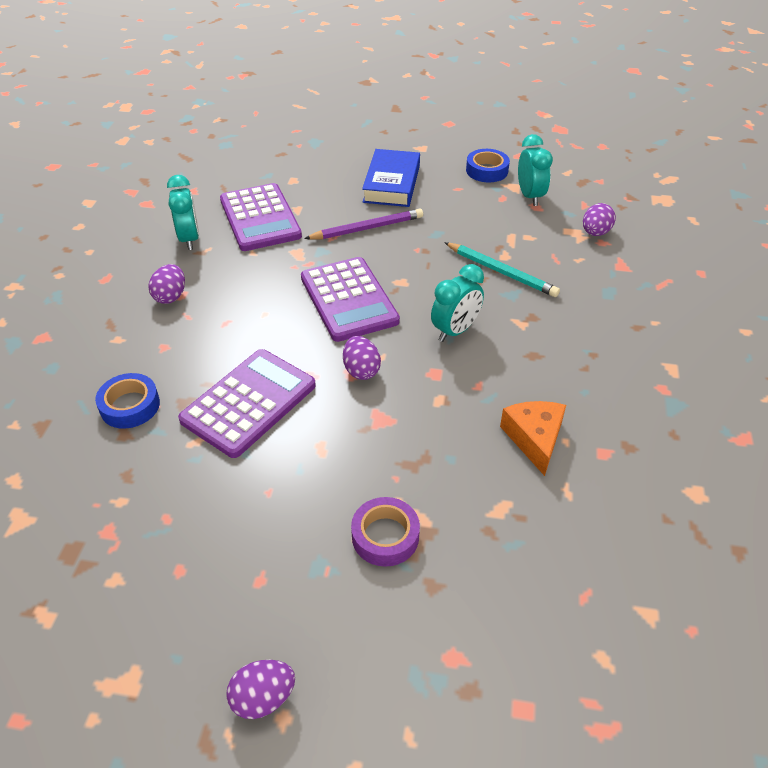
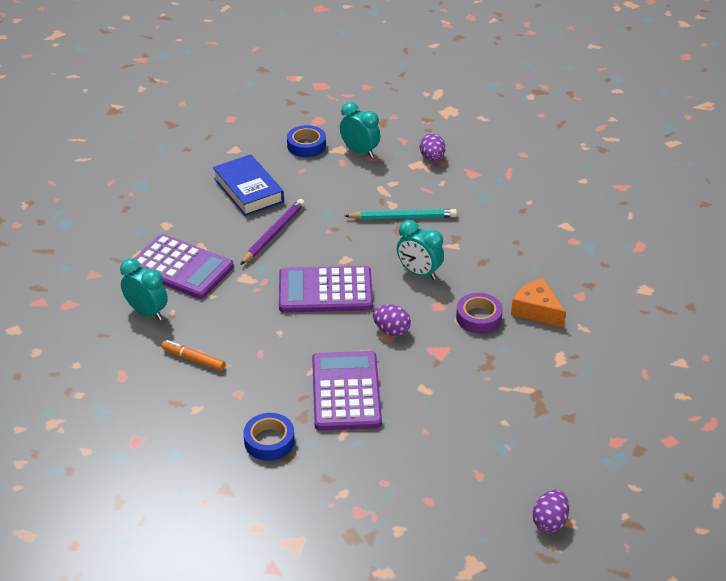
camera: 40 degrees left, 5 degrees down
(170, 296) = (193, 359): purple egg -> orange marker
(348, 300) = (325, 291): purple calculator -> purple calculator turned 150 degrees clockwise
(385, 536) = (517, 410): purple tape -> purple tape (478, 317)
(455, 331) = (419, 272): turquoise clock -> turquoise clock turned 120 degrees clockwise

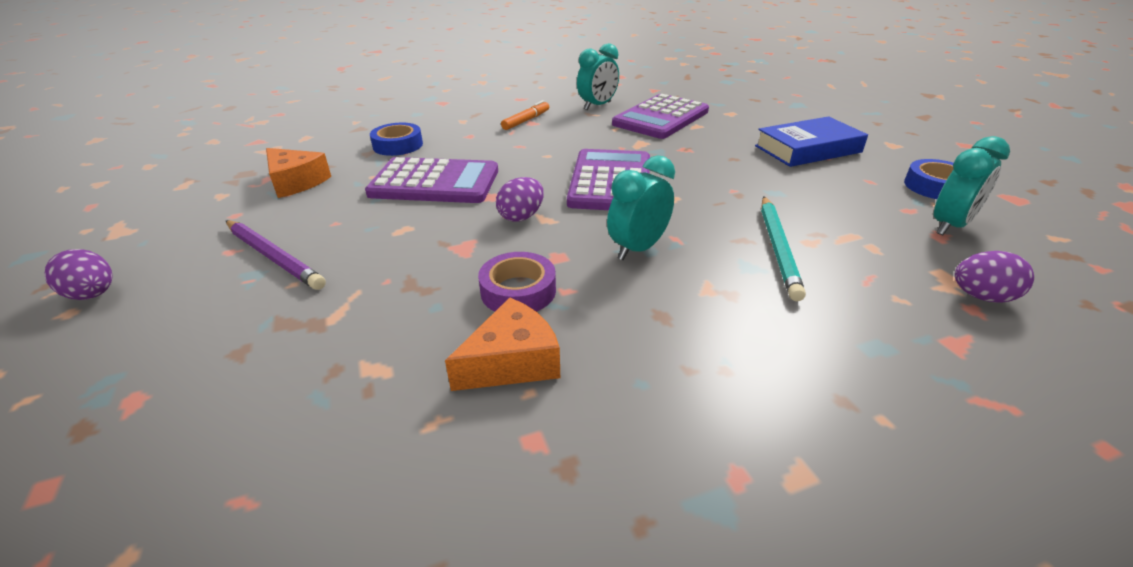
camera: 100 degrees right, 5 degrees down
(273, 233) = (722, 159): purple pencil -> purple pencil (274, 257)
(363, 486) = (296, 182): none -> orange cheese

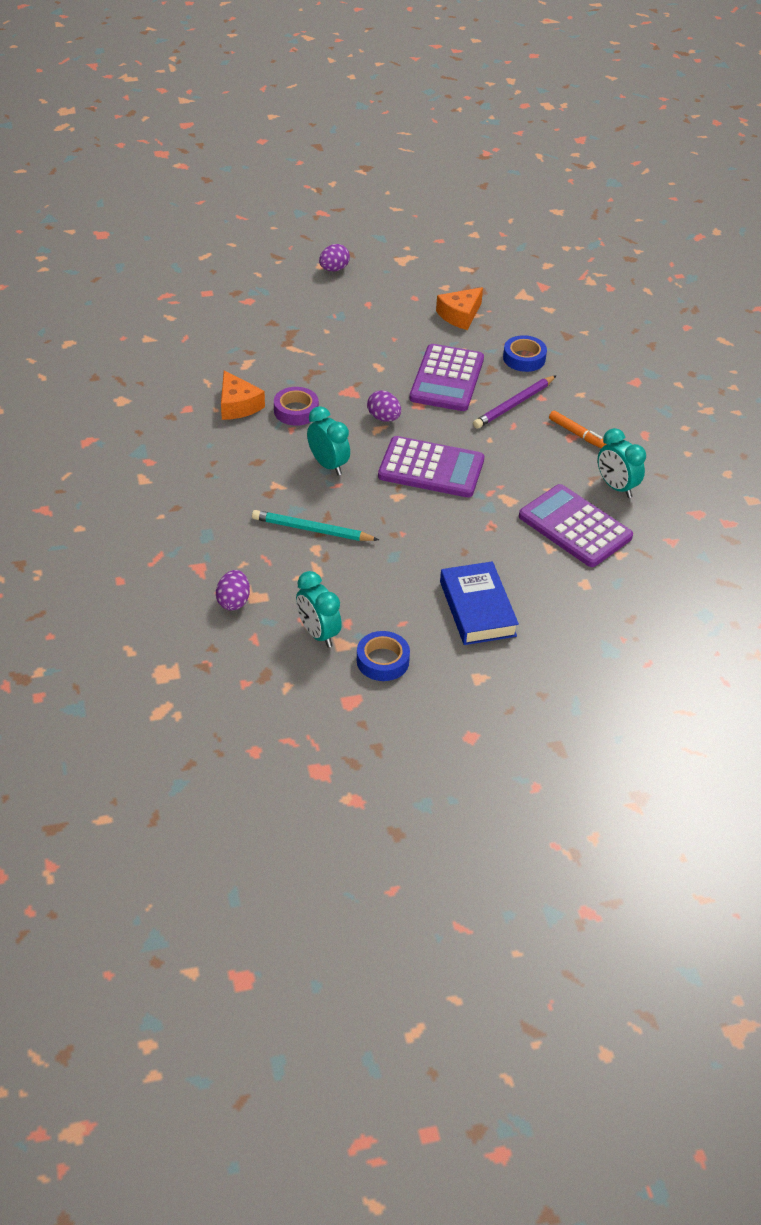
camera: 95 degrees right, 10 degrees up
(274, 257) = (357, 320): purple pencil -> purple pencil (514, 405)

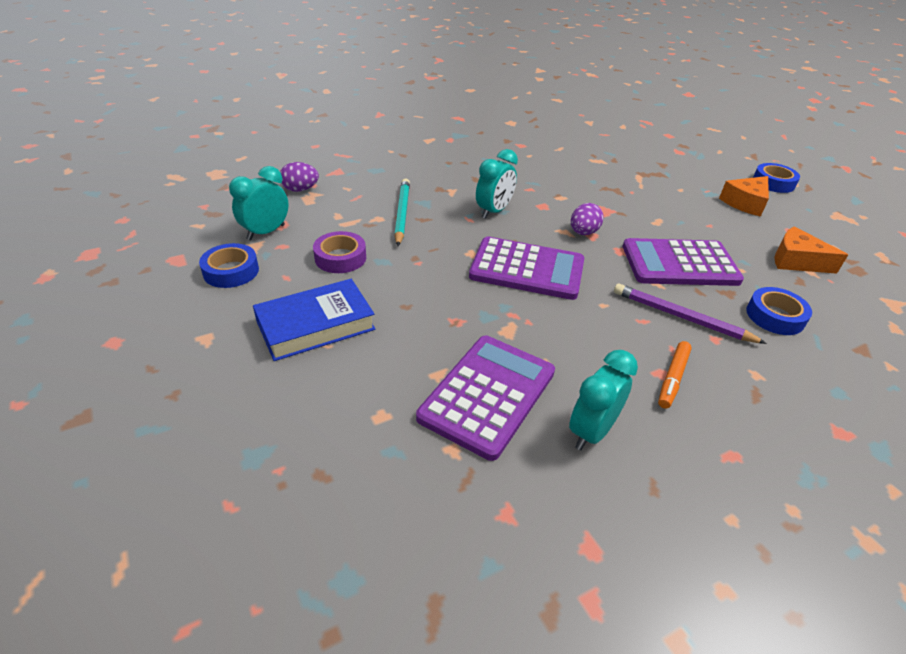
camera: 75 degrees right, 5 degrees down
(238, 405) = (541, 163): orange cheese -> orange cheese (745, 203)
(296, 411) = (555, 188): purple tape -> purple tape (340, 258)
(334, 269) = (773, 183): purple egg -> blue tape
(431, 468) = (527, 269): purple calculator -> purple calculator turned 75 degrees counterclockwise

